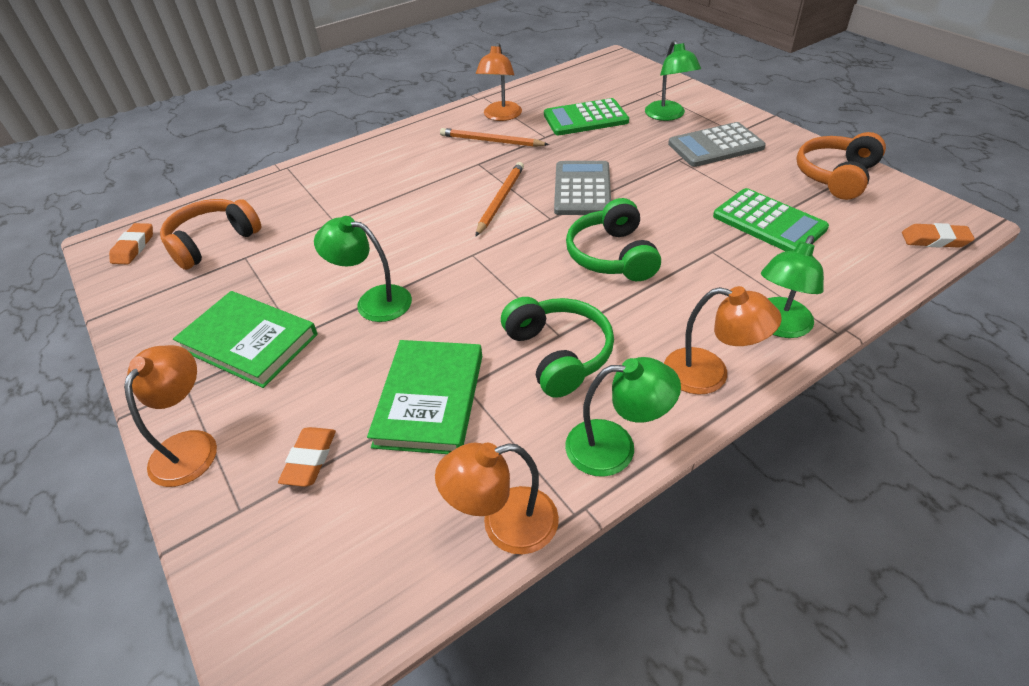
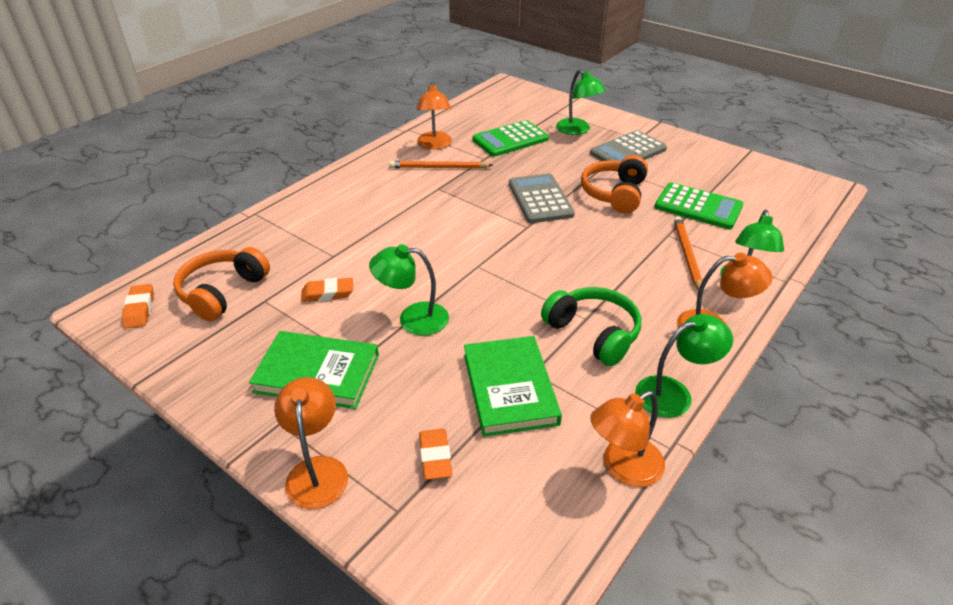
camera: 20 degrees left, 5 degrees down
(500, 200) = (476, 217): orange pencil -> orange pencil (686, 255)
(612, 255) = (593, 250): green headphones -> none
(836, 176) = (728, 165): orange headphones -> orange headphones (614, 194)
(934, 240) = (817, 204): orange eraser -> orange eraser (328, 293)

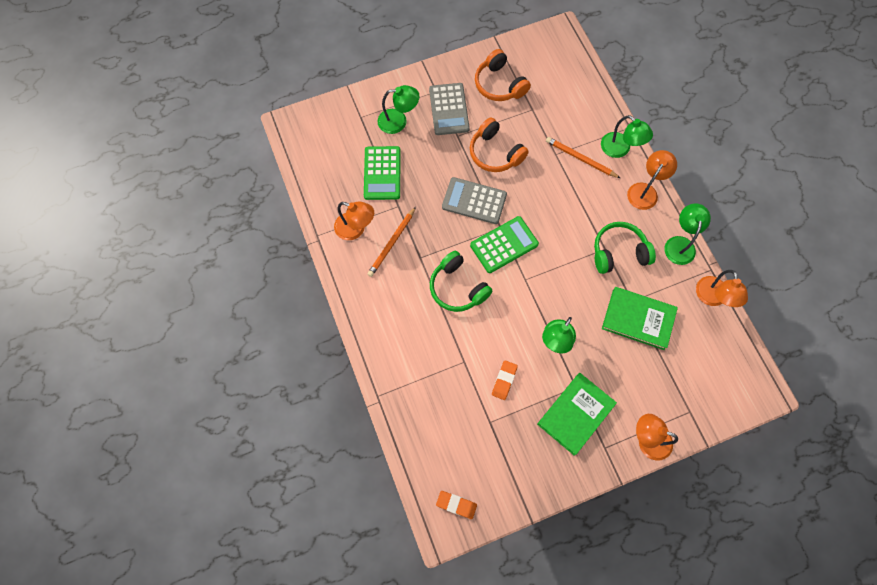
camera: 60 degrees left, 30 degrees up
(222, 292) = (466, 446): orange headphones -> orange headphones (499, 84)
(423, 222) = (457, 288): none -> green headphones
(435, 457) = (666, 379): orange eraser -> none
(698, 207) = (538, 117): green calculator -> green calculator (504, 245)

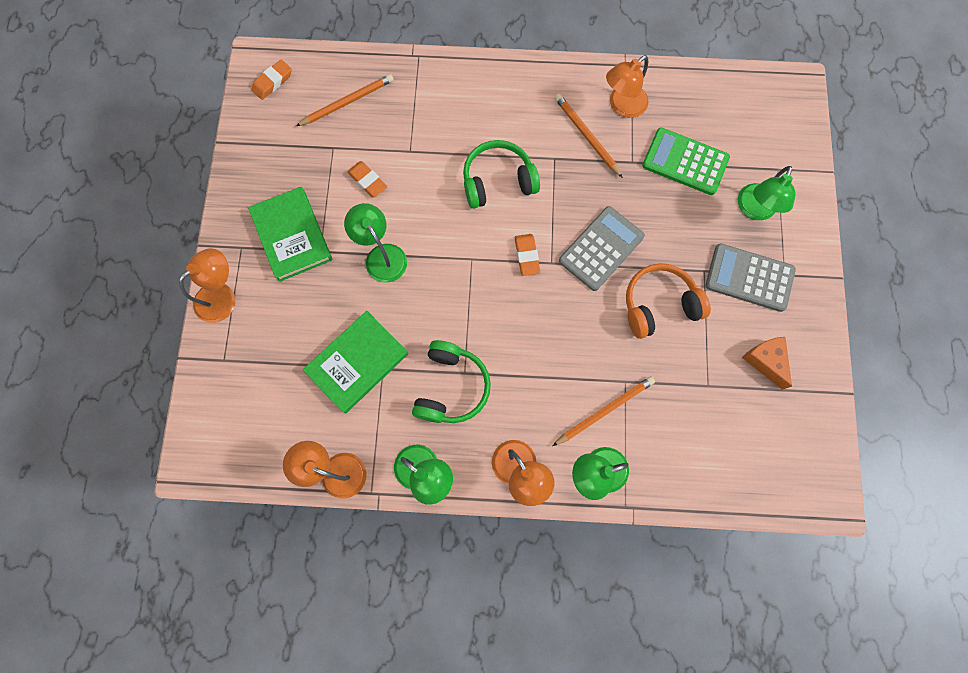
camera: 115 degrees right, 5 degrees up
(445, 431) = (347, 102): none -> orange pencil
(499, 84) = (765, 361): orange headphones -> orange cheese
(504, 245) = (526, 256): green calculator -> orange eraser

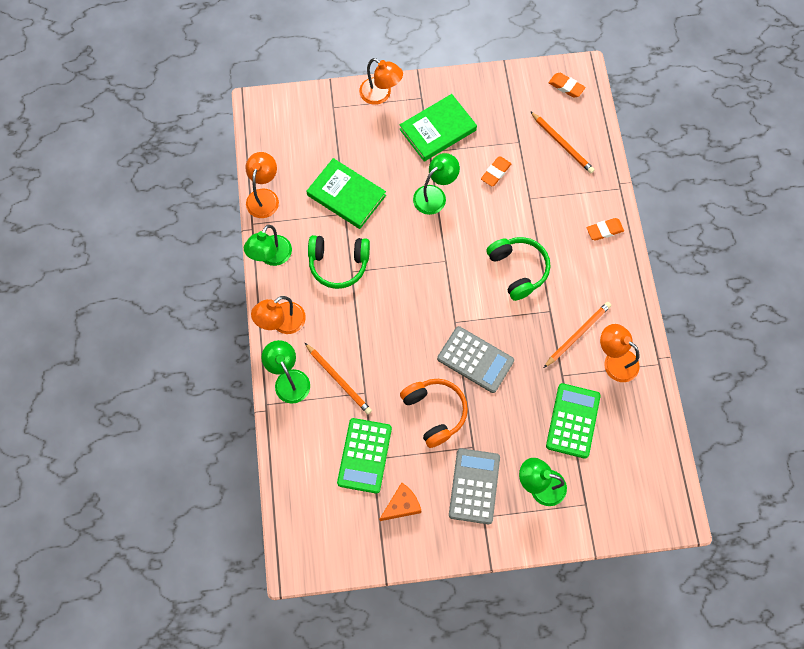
camera: 80 degrees right, 5 degrees down
(526, 256) = (456, 302): orange eraser -> orange eraser (604, 230)
(703, 394) = (364, 455): none -> green calculator

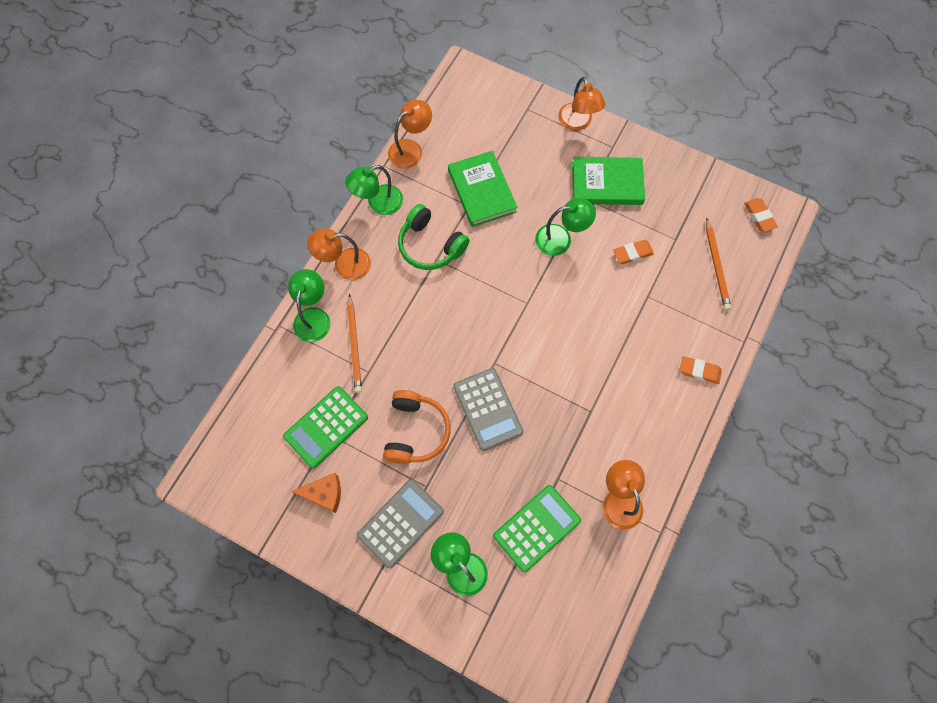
camera: 35 degrees right, 0 degrees up
(518, 270) = (588, 354): green headphones -> none
(577, 334) = (601, 450): orange pencil -> none

